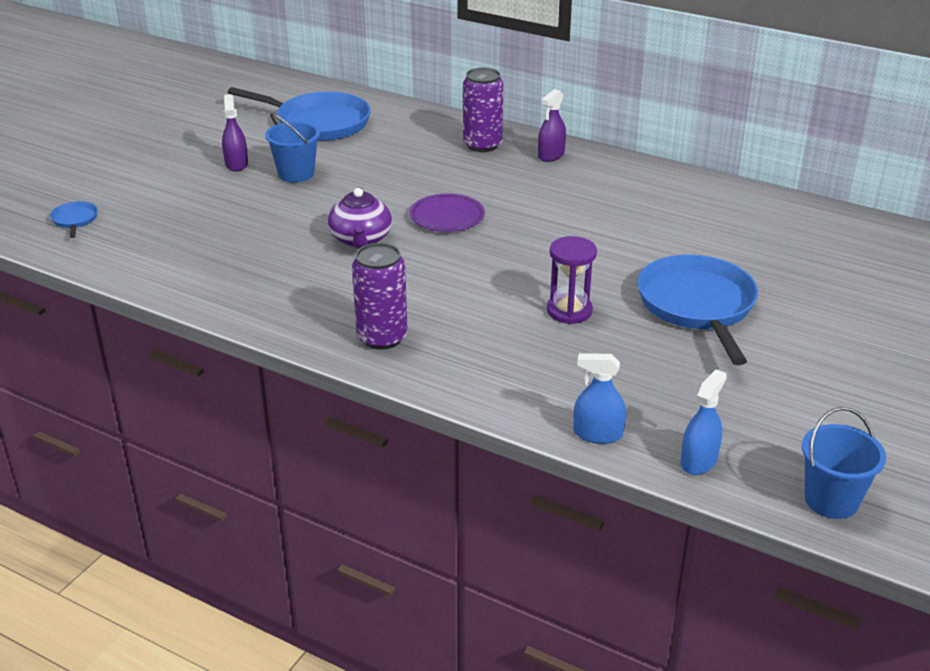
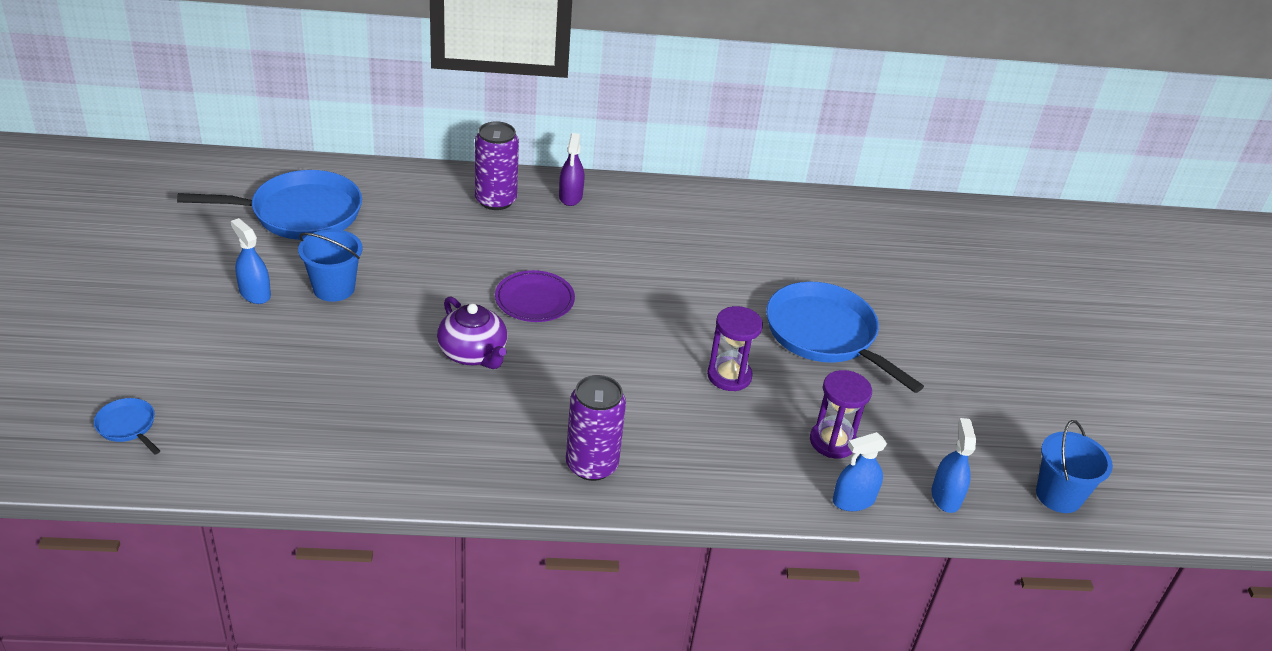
camera: 35 degrees left, 5 degrees up
(236, 164) = (255, 293): purple spray bottle -> blue spray bottle
(622, 385) = (832, 441): none -> purple hourglass

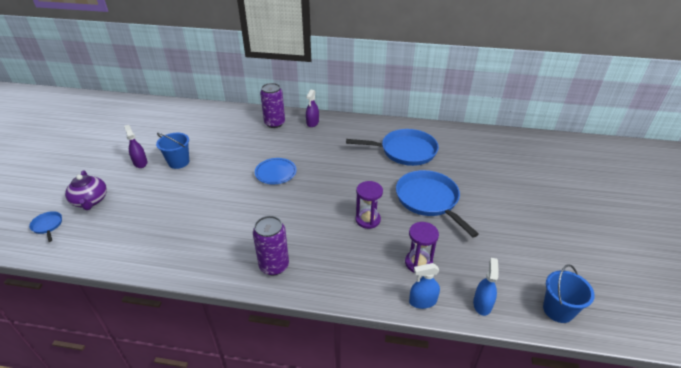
camera: 15 degrees right, 0 degrees up
(255, 293) = (140, 163): blue spray bottle -> purple spray bottle
(300, 213) = (179, 126): blue pan -> blue pan (405, 151)
(473, 353) = (233, 199): purple teapot -> purple teapot (90, 201)
(534, 300) = (276, 173): purple plate -> blue plate

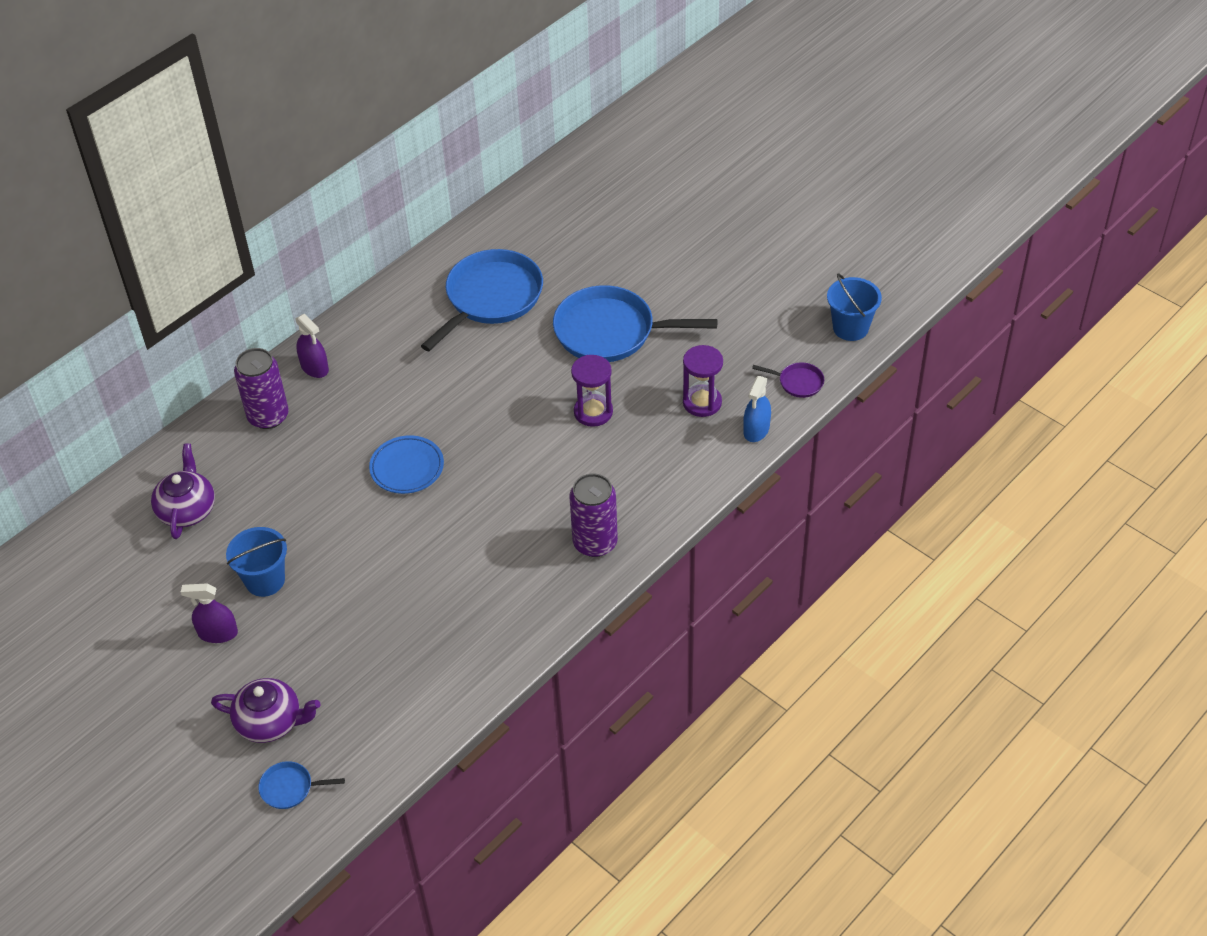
camera: 55 degrees left, 10 degrees up
(207, 126) = (187, 510): none -> purple teapot
(482, 304) = (798, 382): blue spray bottle -> purple pan

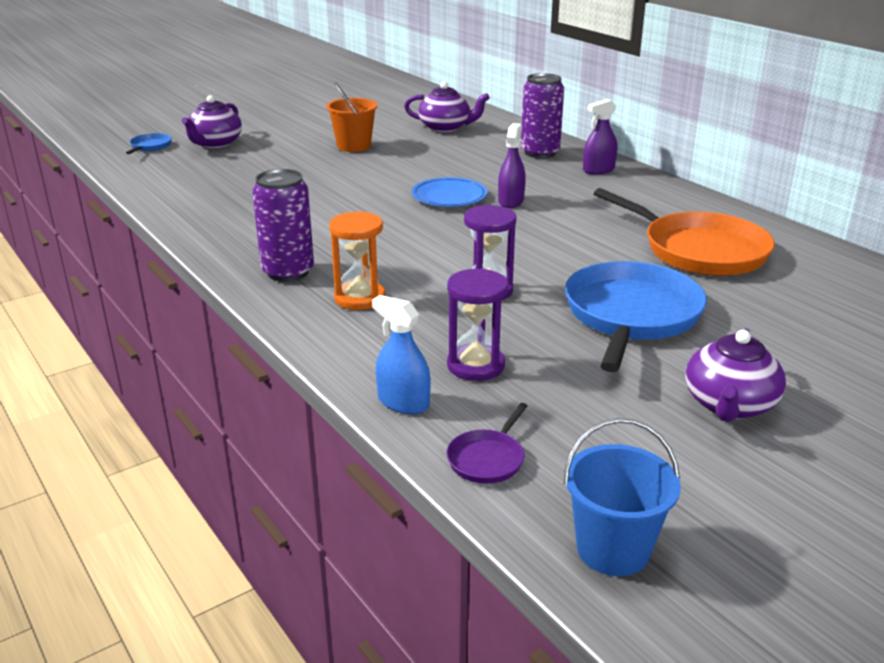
camera: 100 degrees right, 20 degrees down
(218, 633) = (314, 132): purple spray bottle -> purple spray bottle (511, 201)
(265, 580) = (354, 146): blue bucket -> orange bucket
(491, 298) = (699, 250): blue pan -> orange pan
(627, 484) = (359, 298): none -> orange hourglass
(708, 286) = (729, 405): none -> purple teapot

